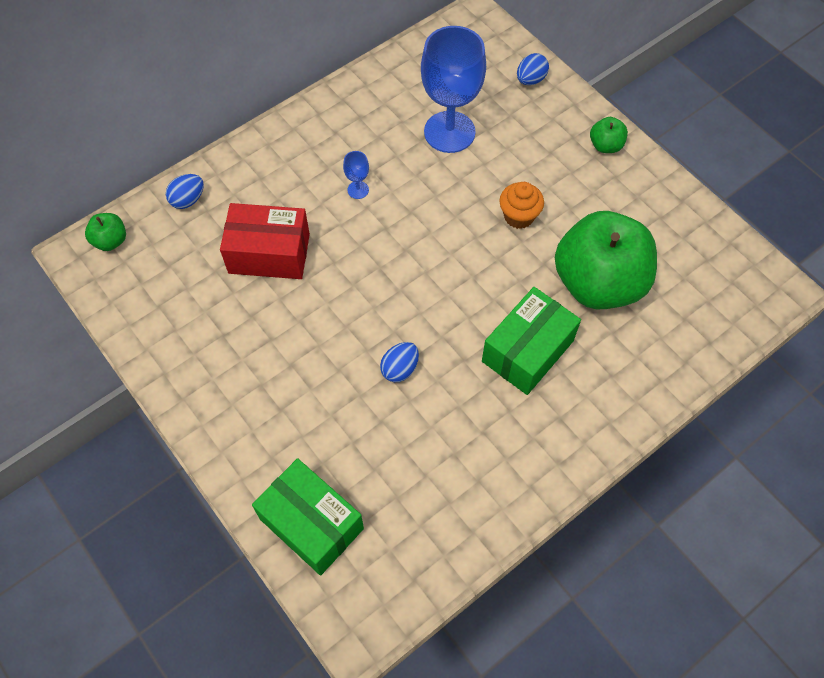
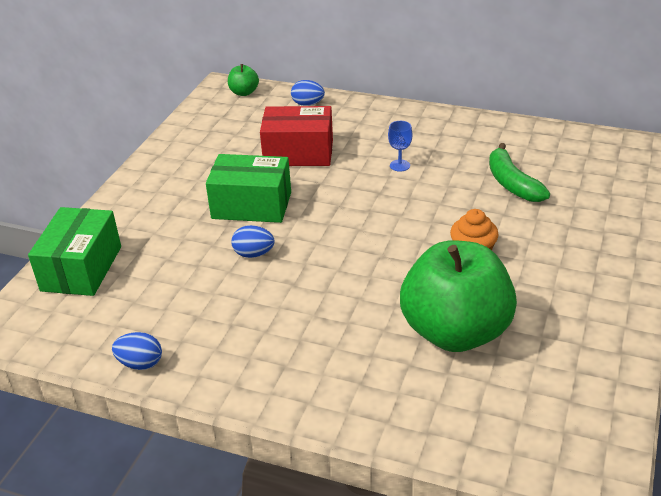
camera: 60 degrees right, 25 degrees down
(269, 253) = (298, 153): red box -> red box turned 60 degrees counterclockwise
(449, 132) = (512, 183): blue goblet -> green banana
(527, 351) = (336, 317): green box -> green box (251, 205)
(530, 80) = (628, 201): blue egg -> blue egg (140, 364)
(605, 145) = (617, 274): green apple -> none

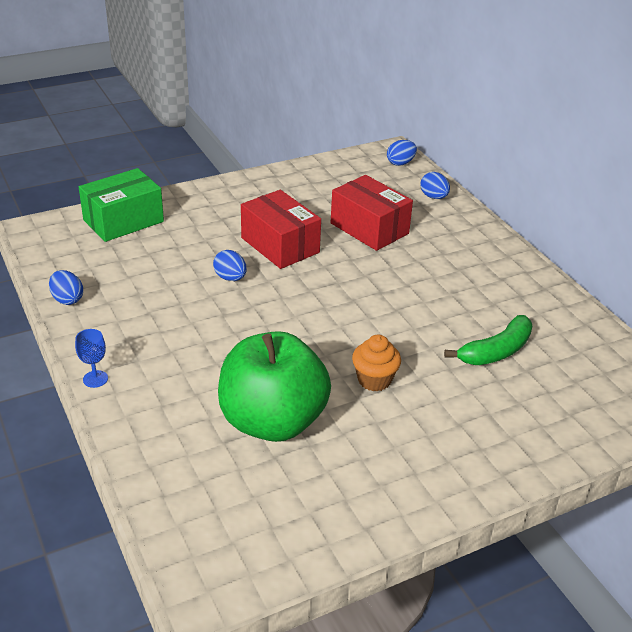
camera: 40 degrees right, 0 degrees up
(244, 92) = (400, 163): green apple -> blue egg
(251, 205) = (280, 245): green box -> red box
(400, 165) = (428, 282): blue goblet -> blue goblet (95, 379)
(512, 183) = (496, 351): green banana -> green banana turned 150 degrees counterclockwise

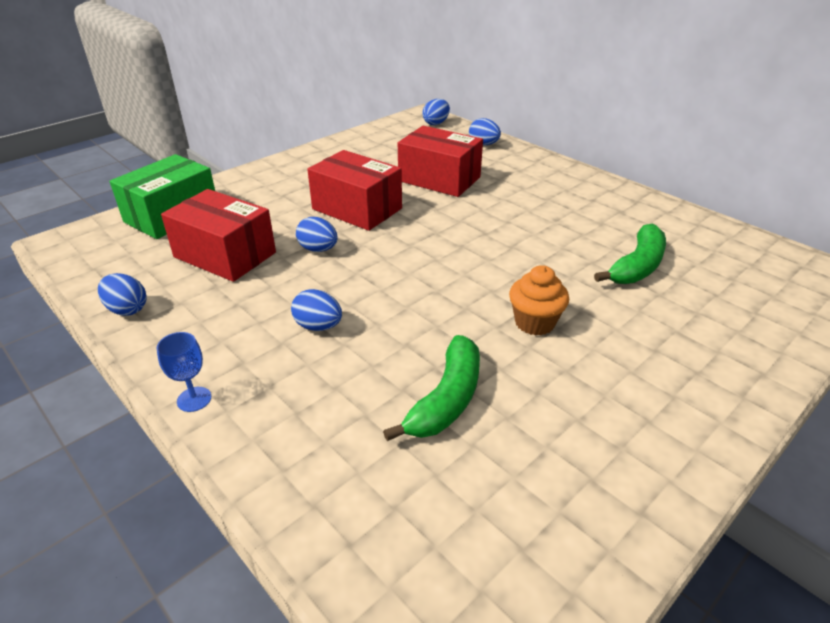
camera: 15 degrees left, 0 degrees up
(154, 267) = (225, 255): none -> red box
(203, 344) = (318, 326): none -> blue egg
(272, 421) = (446, 399): green apple -> green banana

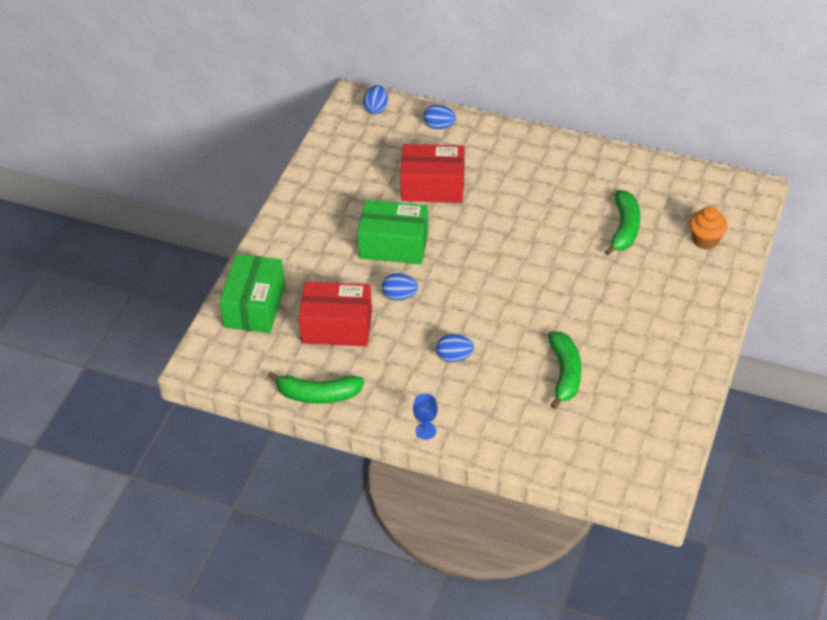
camera: 25 degrees left, 10 degrees up
(127, 309) = (318, 395): blue egg -> green banana
(357, 209) = (394, 245): red box -> green box
(534, 323) = (583, 301): orange cupcake -> orange cupcake (705, 240)

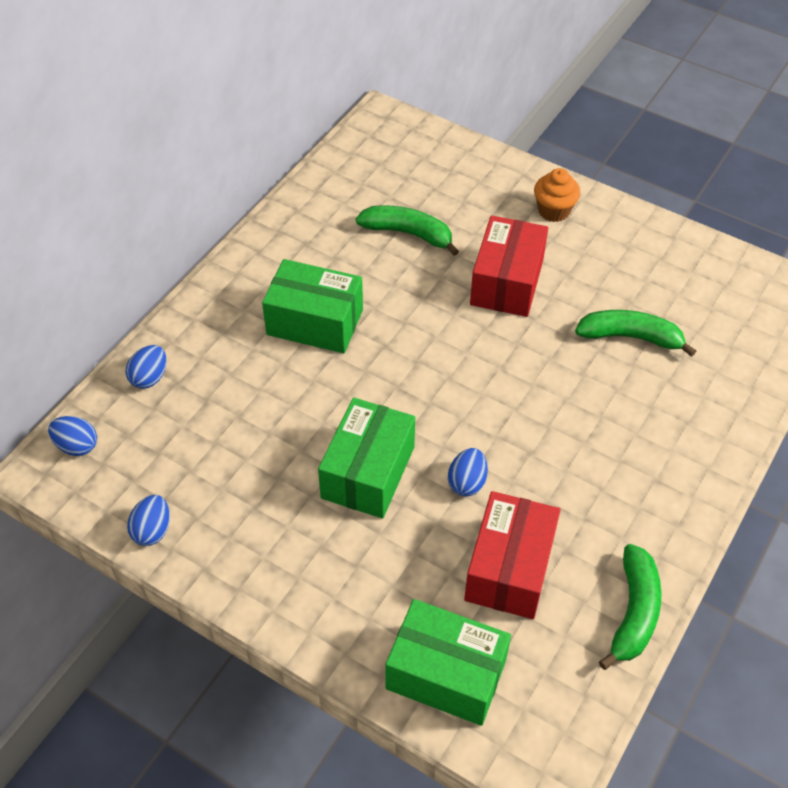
camera: 80 degrees left, 5 degrees up
(425, 431) = (709, 495): blue goblet -> none
(433, 186) = (268, 407): red box -> red box (507, 282)
(454, 357) = (587, 441): blue egg -> blue egg (152, 530)
(515, 194) = (315, 322): none -> green box
(705, 240) = (447, 172): orange cupcake -> orange cupcake (554, 211)

